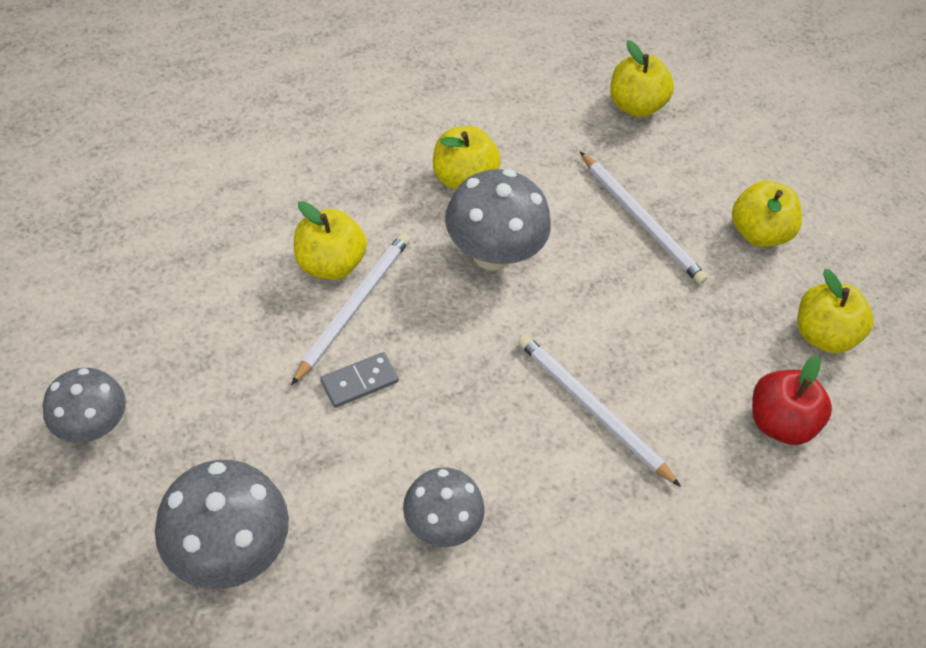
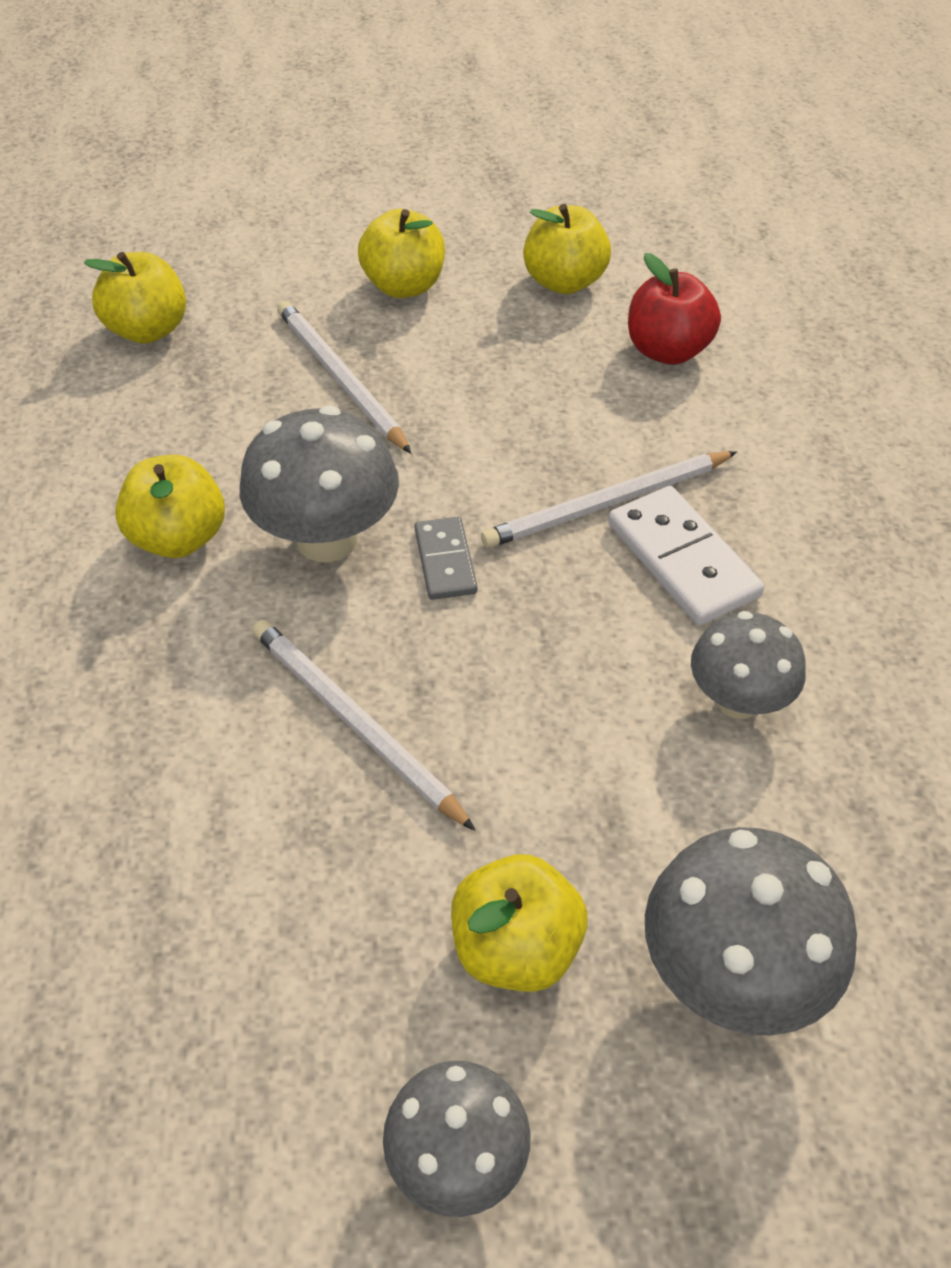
camera: 65 degrees left, 5 degrees down
(330, 263) = (261, 737): yellow apple -> yellow apple (516, 947)
(359, 381) = (490, 744): grey domino -> grey domino (445, 561)
(557, 468) = (683, 560): none -> white domino
(641, 221) = (340, 378): white pencil -> white pencil turned 105 degrees counterclockwise

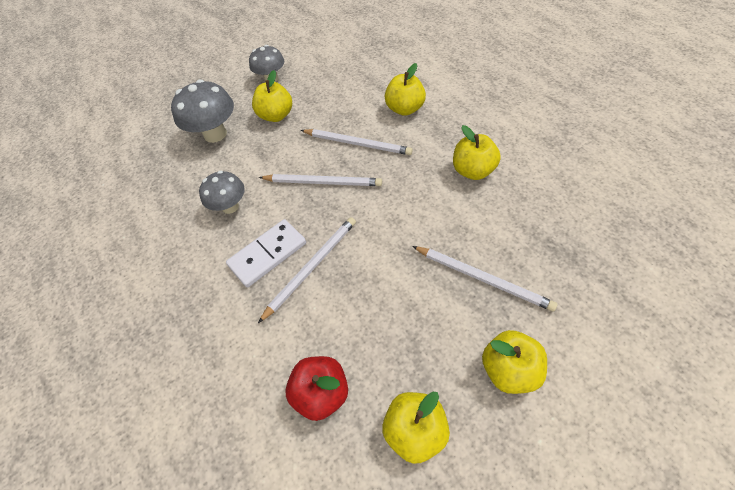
camera: 160 degrees right, 5 degrees up
(148, 330) = (607, 261): yellow apple -> yellow apple (405, 109)
(327, 539) = (417, 196): grey mushroom -> none
(445, 561) = (364, 209): grey domino -> none
(497, 659) = (323, 182): none -> white pencil
(683, 560) = (268, 254): white domino -> white domino turned 75 degrees counterclockwise

